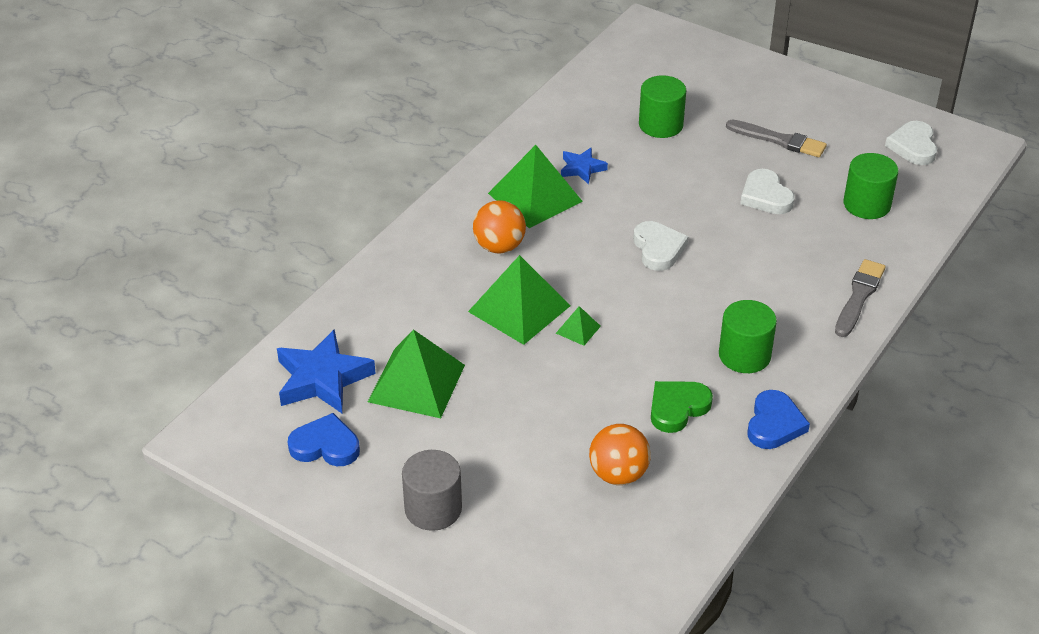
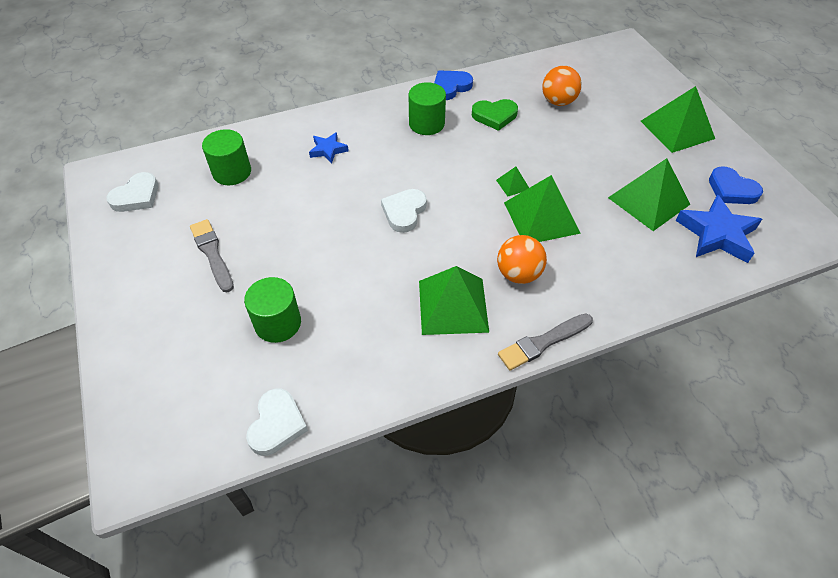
camera: 145 degrees left, 10 degrees up
(433, 509) = (677, 129): grey cylinder -> green pyramid
(582, 168) = (389, 313): blue star -> blue star (328, 150)
(765, 196) = (285, 212): white heart -> white heart (277, 424)
(859, 297) = (321, 122): grey brush -> grey brush (543, 342)

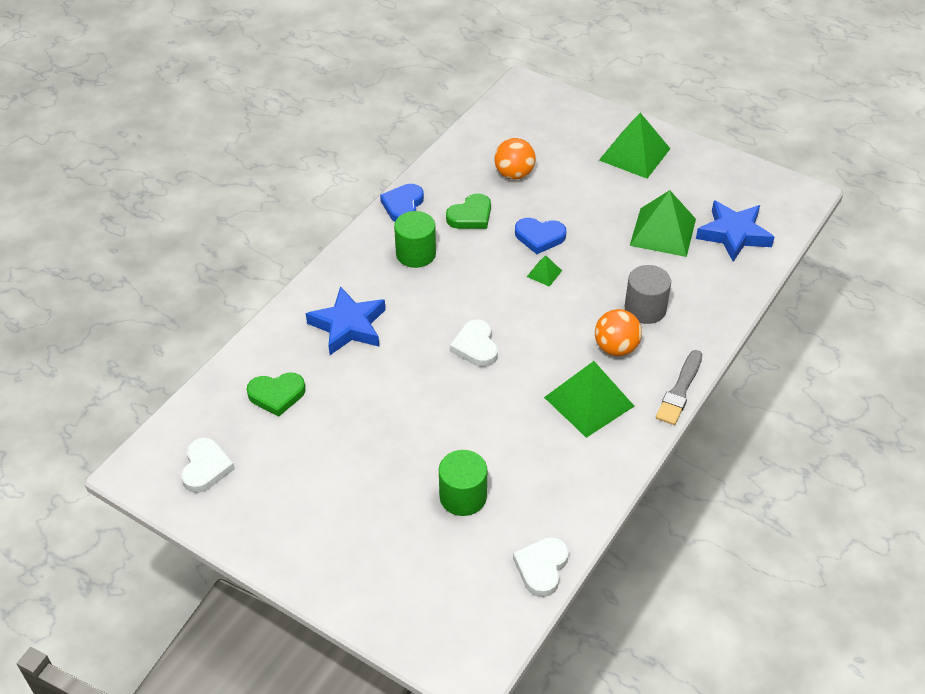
camera: 35 degrees left, 5 degrees down
(212, 253) = (342, 475): grey brush -> none
(232, 172) = (277, 395): green cylinder -> green heart
(277, 424) = (541, 567): white heart -> white heart turned 135 degrees counterclockwise
(328, 150) = (348, 326): blue star -> blue star, size x1.82
(541, 217) = (592, 290): green pyramid -> none
(574, 255) = (645, 309): none -> grey cylinder
(731, 190) = (716, 190): blue heart -> blue heart (539, 237)

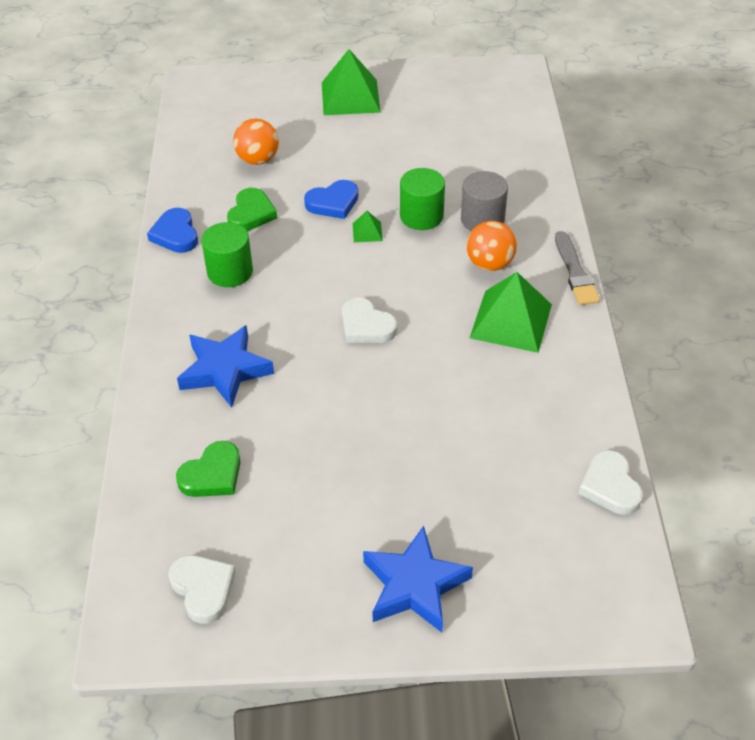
camera: 35 degrees left, 0 degrees up
(463, 496) = (483, 465): green cylinder -> green cylinder (421, 216)
(663, 232) = (436, 149): green pyramid -> none
(734, 234) = (495, 125): blue star -> blue star (414, 585)

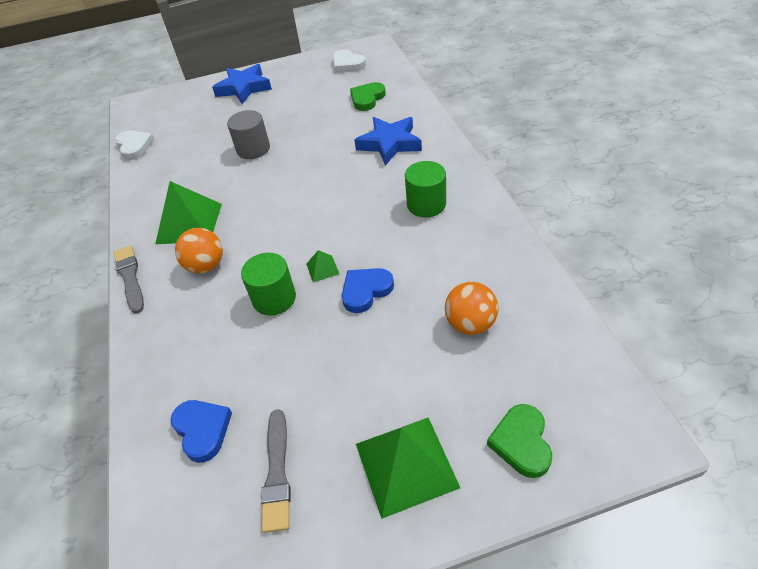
camera: 170 degrees right, 0 degrees up
(175, 234) = (494, 222): blue heart -> blue heart (202, 430)
(251, 213) = (439, 259): green heart -> green heart (521, 442)
(366, 326) = (301, 193): white heart -> none
(439, 109) = (277, 473): none -> grey brush
(482, 219) = (213, 310): grey cylinder -> grey cylinder (253, 149)

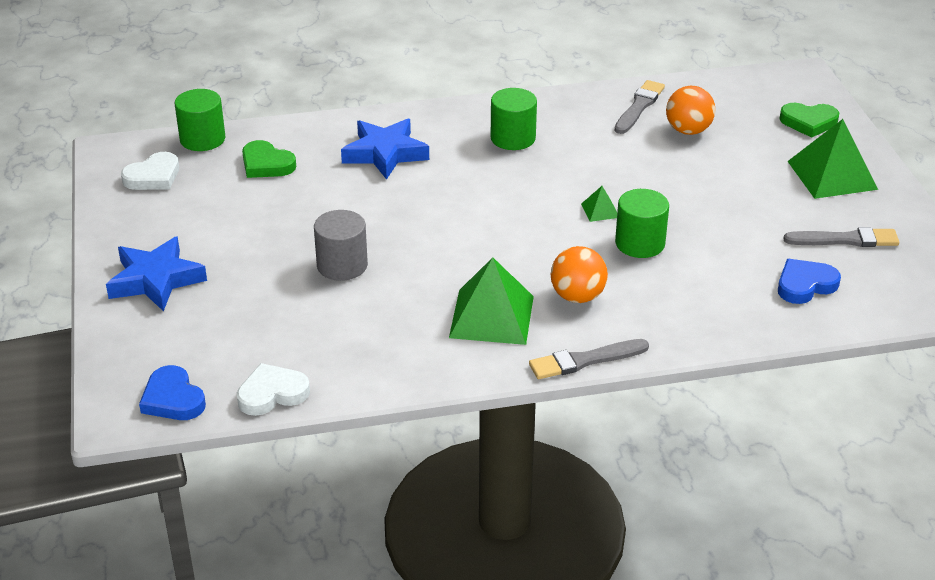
camera: 90 degrees left, 10 degrees down
(365, 291) = (638, 184): blue heart -> blue heart (173, 399)
(392, 70) = (202, 139): none -> green cylinder
(506, 282) = (639, 107): none -> grey brush

